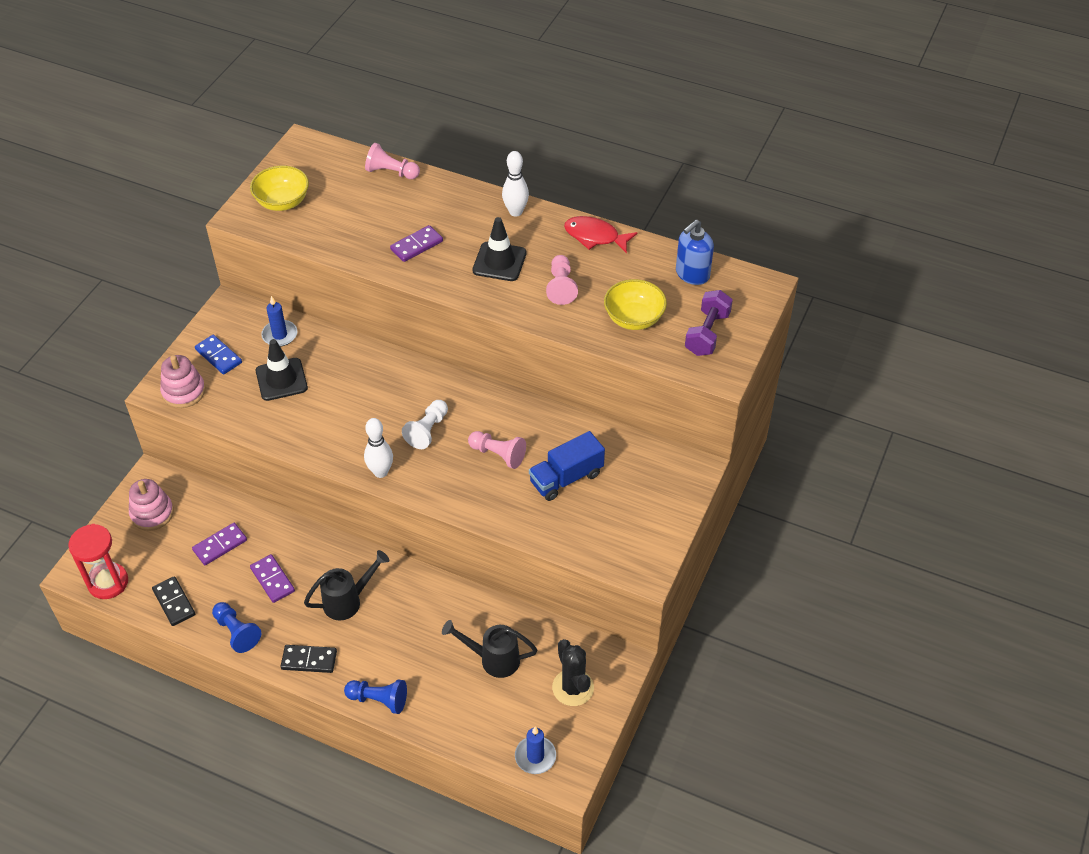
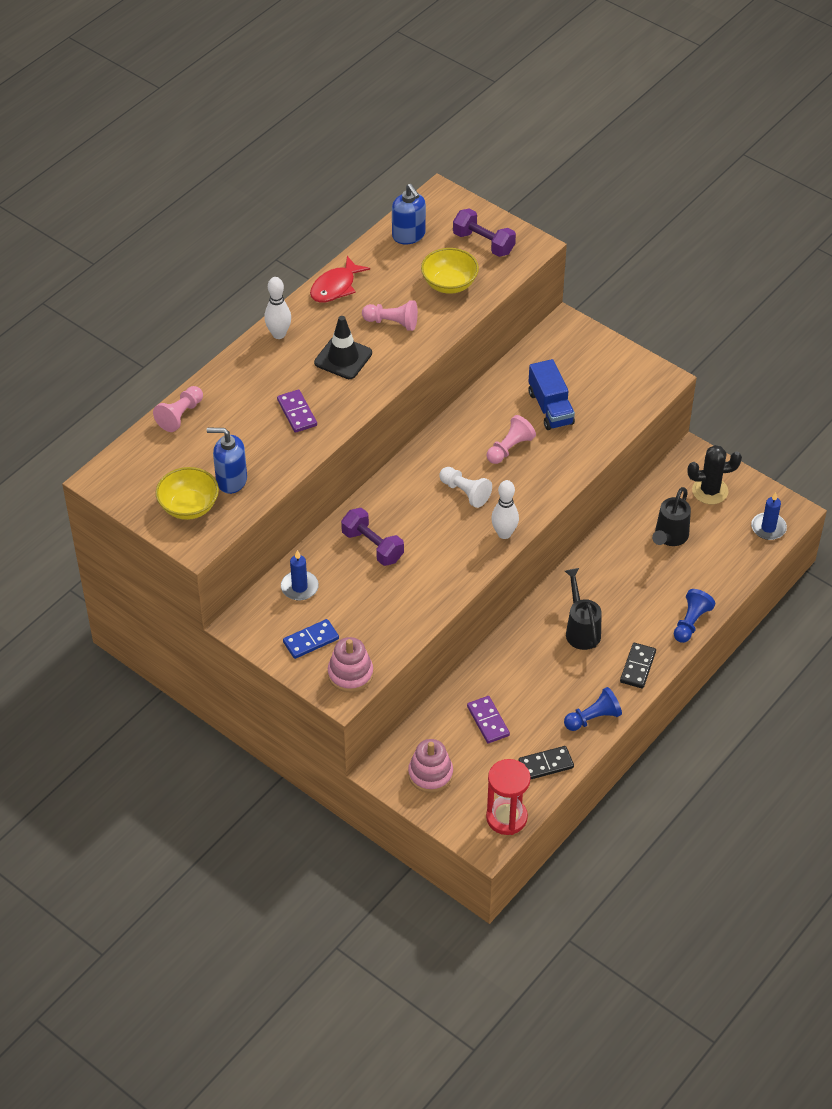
camera: 75 degrees left, 0 degrees up
(272, 580) = (541, 683): purple domino -> none
(281, 379) = (362, 593): black traffic cone -> none
(320, 221) = (231, 480): none -> blue soap dispenser
(340, 375) = (372, 546): none -> purple dumbbell

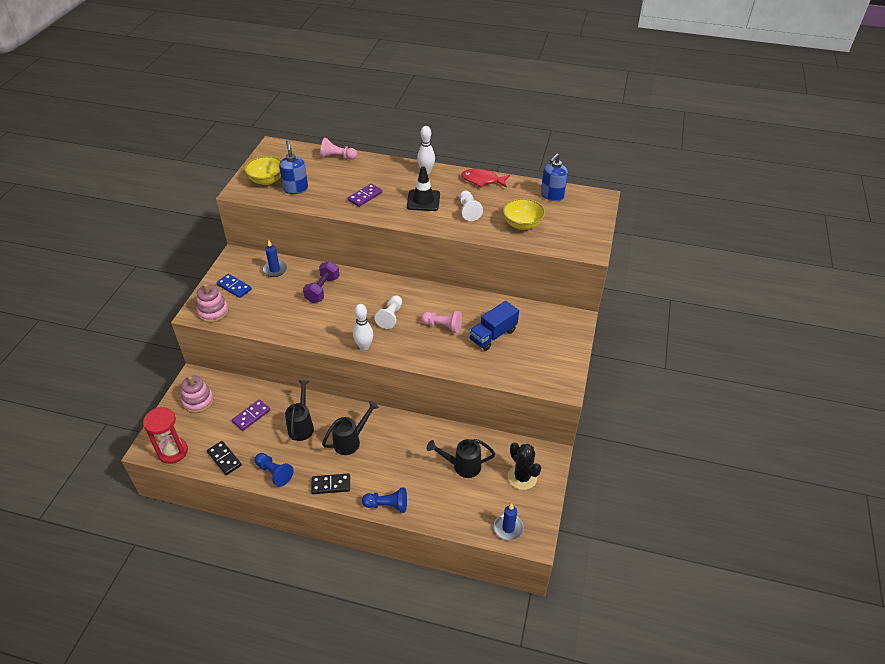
camera: 65 degrees right, 5 degrees down
(392, 323) = (468, 211): pink pawn -> white pawn
(483, 243) = (573, 228): purple dumbbell -> none
(531, 672) = (302, 425): none -> black watering can

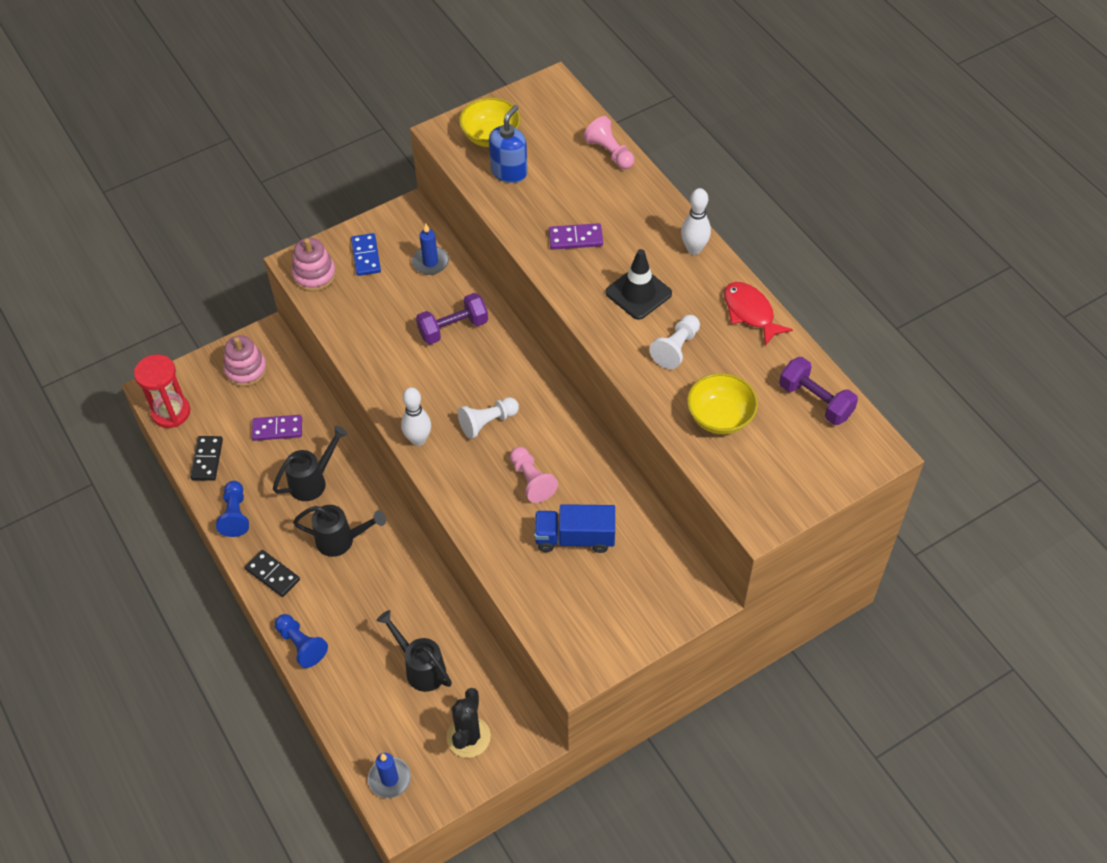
camera: 45 degrees right, 10 degrees up
(552, 195) = (815, 401): blue soap dispenser -> purple dumbbell

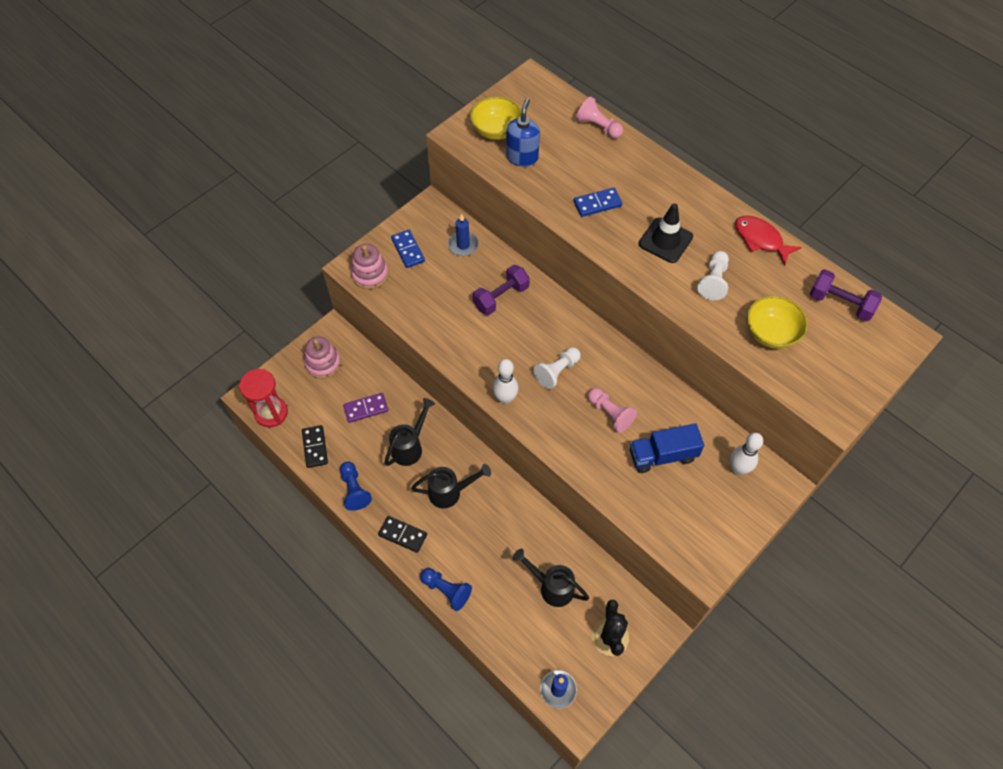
camera: 15 degrees left, 5 degrees up
(575, 238) = (597, 203): purple domino -> blue domino
(694, 249) = (695, 195): white bowling pin -> white bowling pin (738, 469)

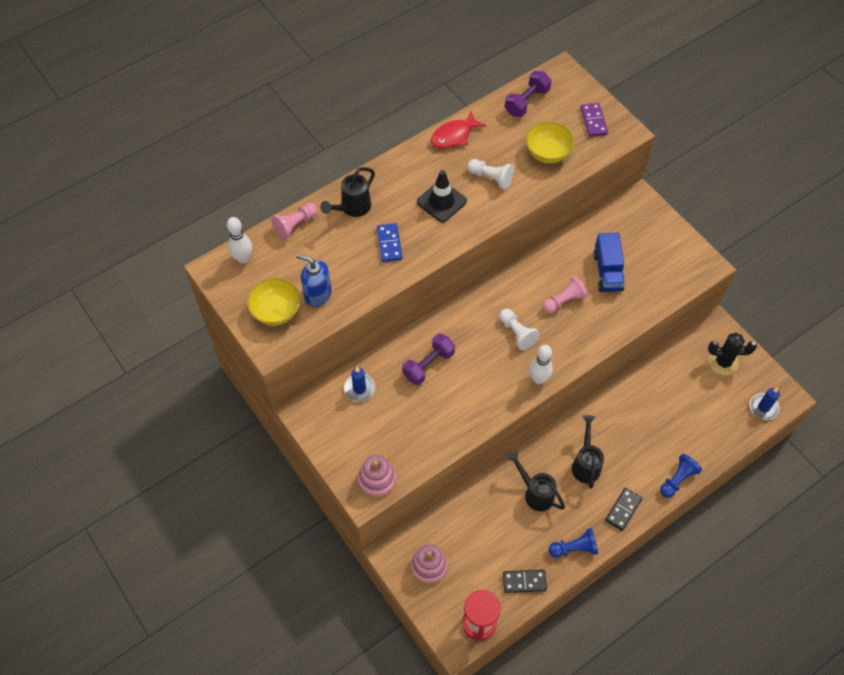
camera: 80 degrees left, 0 degrees up
(366, 409) = (488, 529): purple domino -> purple domino (593, 121)
(408, 250) = (354, 440): blue domino -> none
(501, 297) = (428, 365): purple dumbbell -> purple dumbbell turned 75 degrees clockwise
(551, 586) = (679, 397): black watering can -> black watering can (352, 208)
(738, 469) = (624, 223): white bowling pin -> white bowling pin (243, 258)

